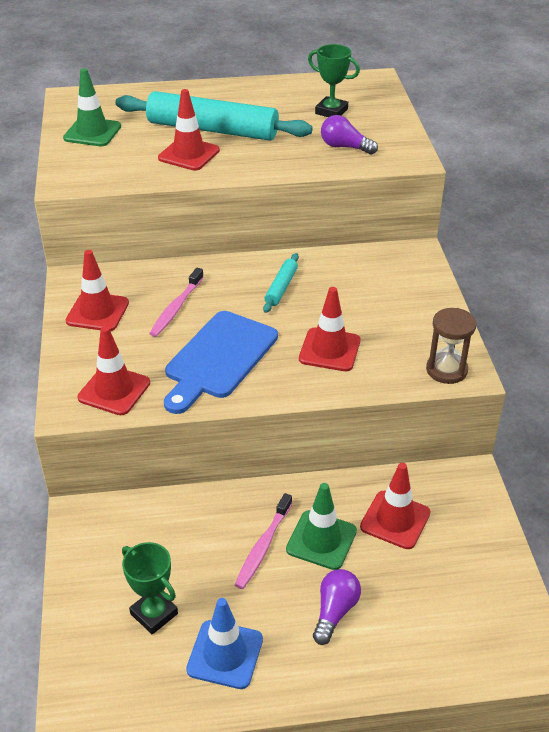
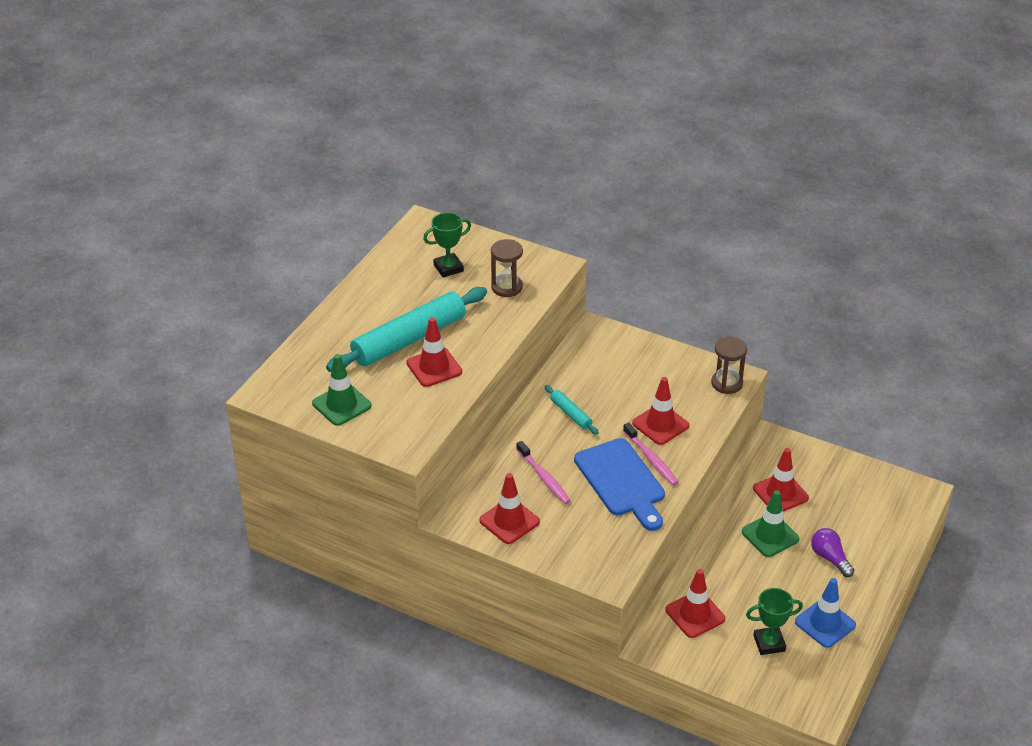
camera: 55 degrees left, 0 degrees up
(114, 390) = (609, 548): red traffic cone -> red traffic cone (695, 614)
(263, 546) = (754, 565): pink toothbrush -> pink toothbrush (651, 459)
(344, 147) = (507, 287): purple light bulb -> brown hourglass

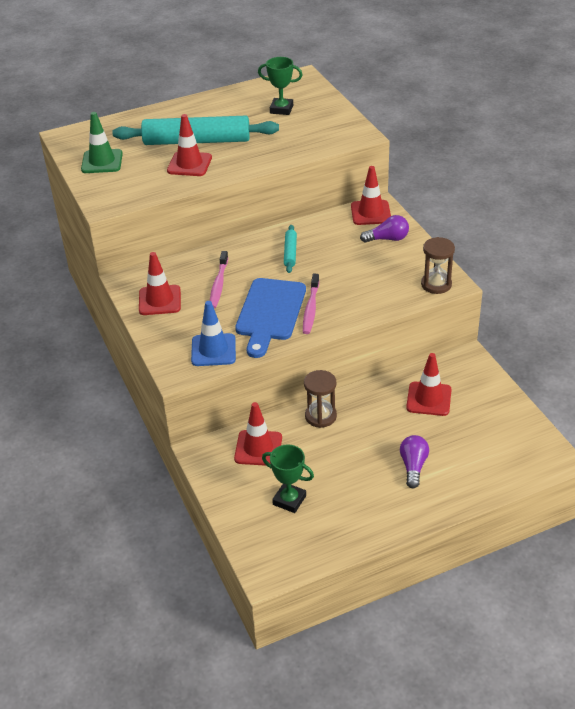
camera: 40 degrees right, 0 degrees up
(507, 287) = (306, 135): brown hourglass -> brown hourglass (320, 416)
(639, 359) = (387, 239): none -> purple light bulb
(660, 424) = (347, 289): red traffic cone -> red traffic cone (370, 213)
(770, 535) = (383, 424): green traffic cone -> none
(825, 623) = (351, 511): blue traffic cone -> blue traffic cone (213, 350)

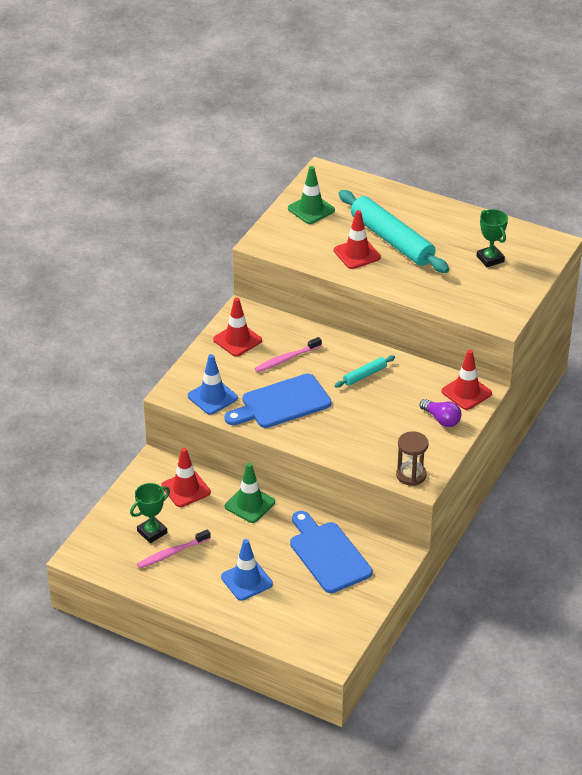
camera: 50 degrees right, 0 degrees up
(289, 500) = (152, 532): green trophy -> green trophy turned 60 degrees clockwise
(311, 309) = (309, 422): pink toothbrush -> pink toothbrush (172, 553)
(320, 416) = (250, 504): brown hourglass -> green traffic cone
(413, 466) = (246, 580): purple light bulb -> blue traffic cone
(429, 399) = (328, 554): red traffic cone -> blue cutting board

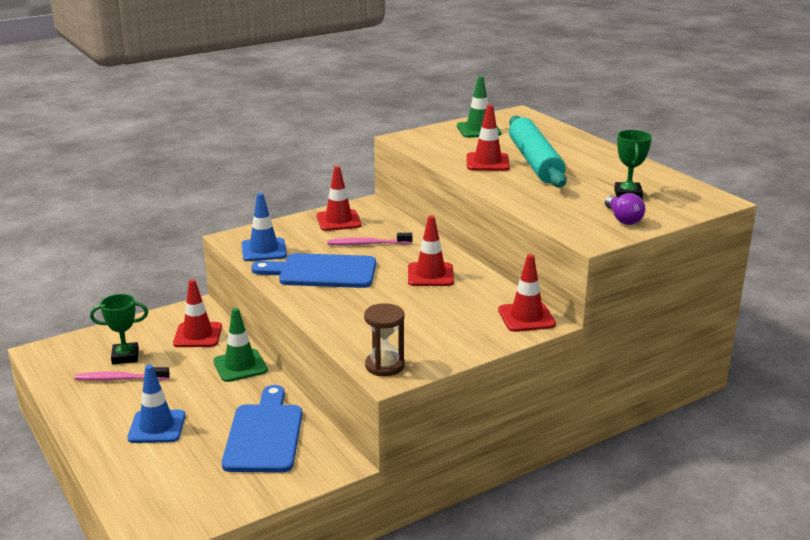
camera: 30 degrees right, 15 degrees down
(365, 375) = (430, 275): turquoise rolling pin -> red traffic cone
(441, 419) = (473, 330): purple light bulb -> purple light bulb (623, 219)

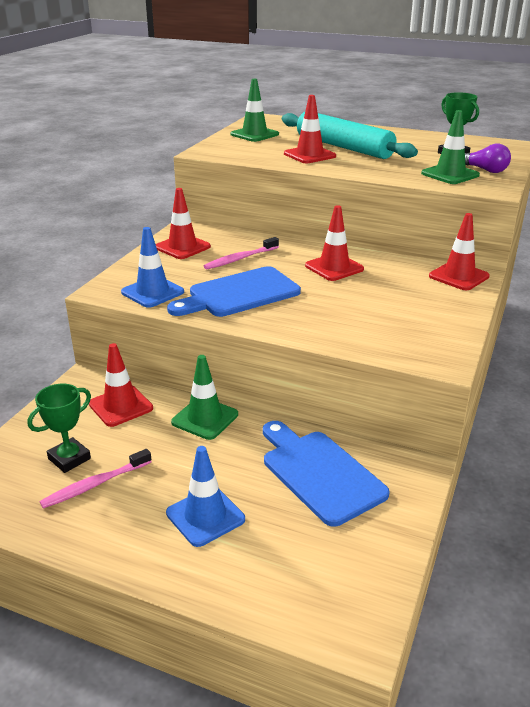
camera: 35 degrees left, 5 degrees up
(384, 366) = (426, 354): brown hourglass -> none
(578, 214) = (450, 174): none -> green traffic cone

